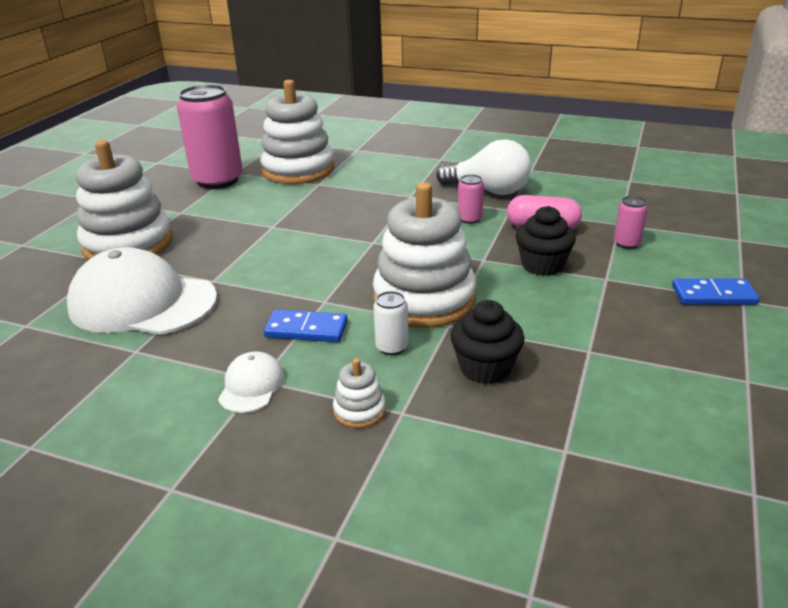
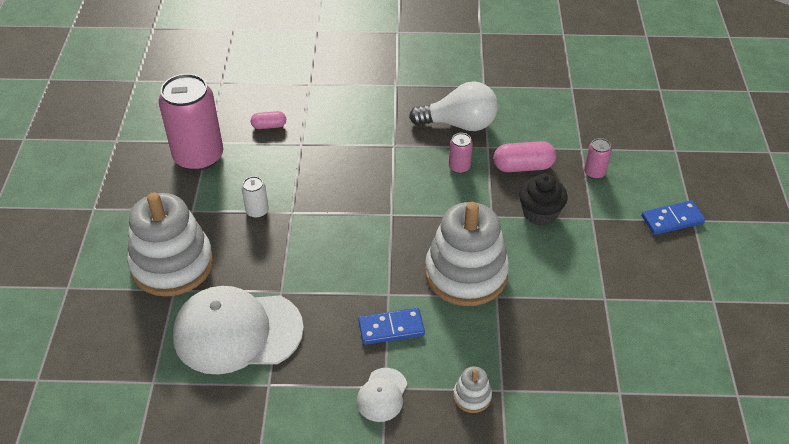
camera: 20 degrees left, 15 degrees up
(251, 386) = (382, 395): white cap -> white cap turned 150 degrees counterclockwise
(298, 170) = (269, 126): white stacking toy -> pink capsule
(392, 347) = (465, 330): white can -> white can (257, 211)
(485, 368) = (541, 334): black cupcake -> none

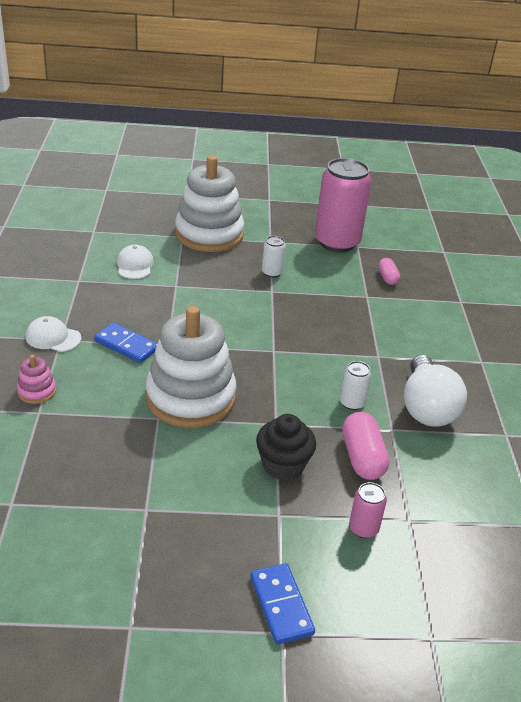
camera: 85 degrees right, 10 degrees down
(237, 332) = (135, 265): white cap -> white cap, size x0.45
(391, 328) = (126, 345): blue domino -> blue domino turned 45 degrees counterclockwise
(459, 167) = (352, 403): pink can -> white can
(472, 396) = (37, 391): white stacking toy -> pink stacking toy

